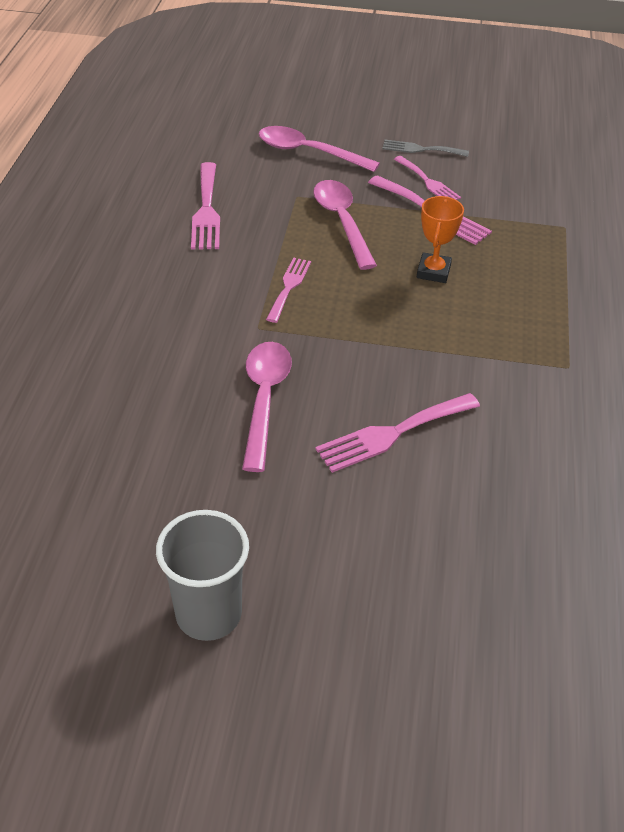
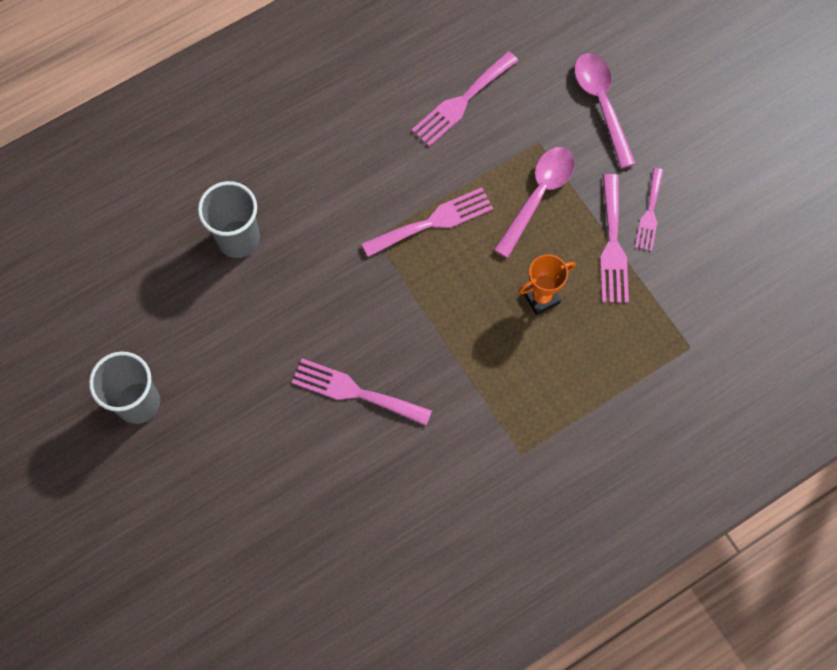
camera: 50 degrees right, 25 degrees up
(137, 414) = (238, 239): none -> grey cup
(264, 399) = (315, 296): pink spoon -> none
(289, 287) = (433, 222): pink fork -> pink fork, size x1.52
(420, 149) = (689, 175): grey fork -> none

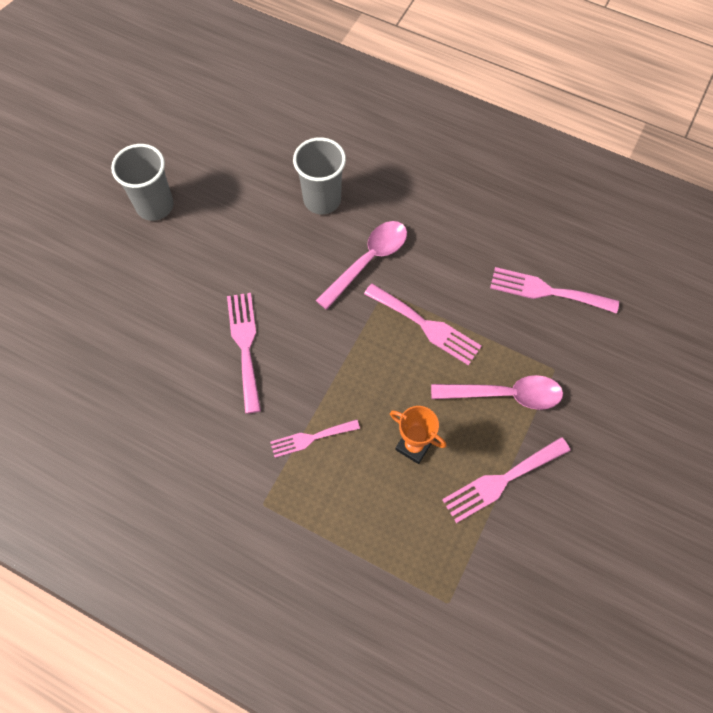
camera: 60 degrees right, 5 degrees down
(601, 104) = (628, 401): pink spoon -> pink spoon (368, 261)
(649, 213) = (554, 497): pink fork -> pink fork (310, 438)

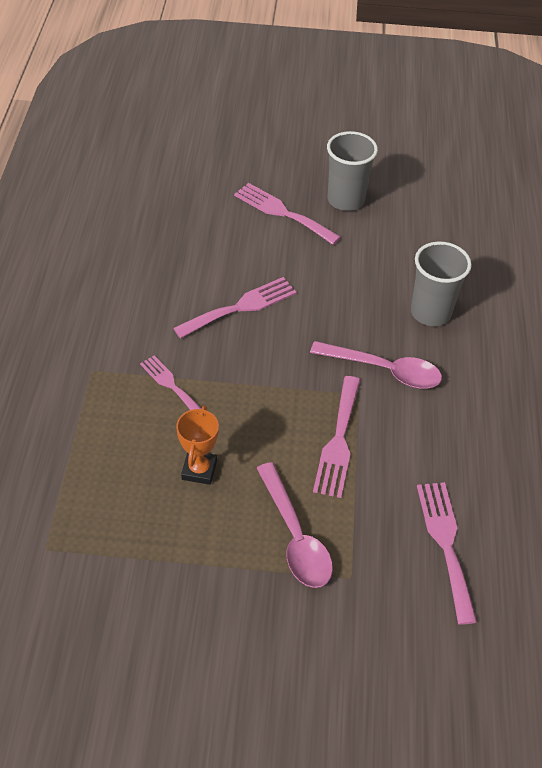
camera: 65 degrees right, 15 degrees down
(501, 481) = (194, 560): pink fork -> pink fork (282, 212)

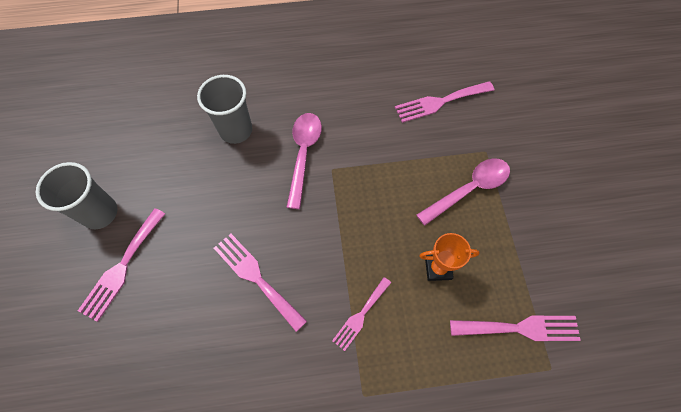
camera: 100 degrees left, 15 degrees up
(338, 441) = (379, 175): pink fork -> pink fork (520, 328)

